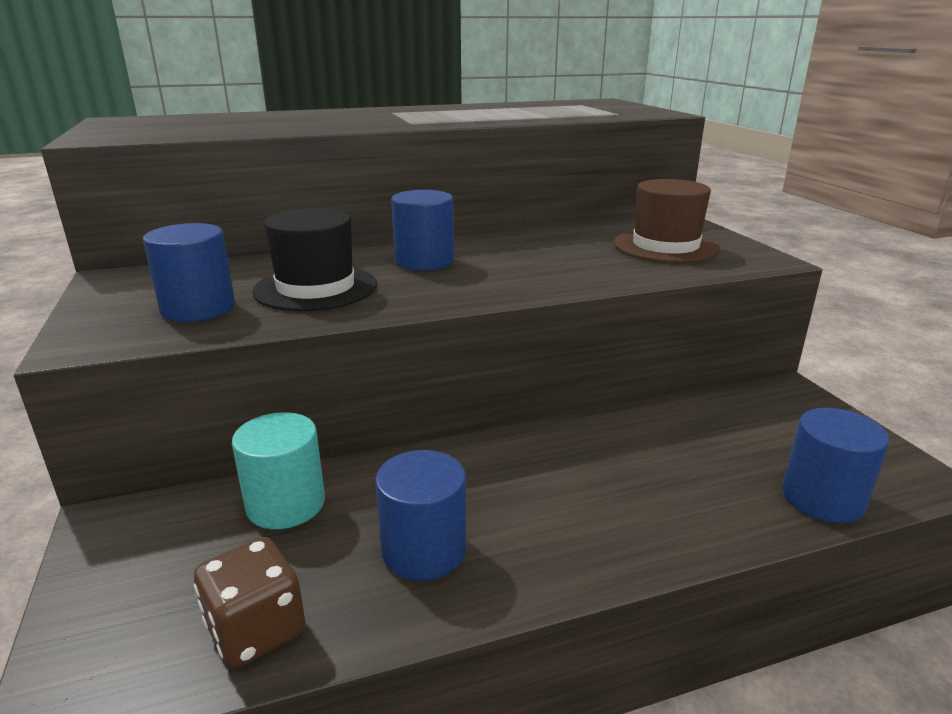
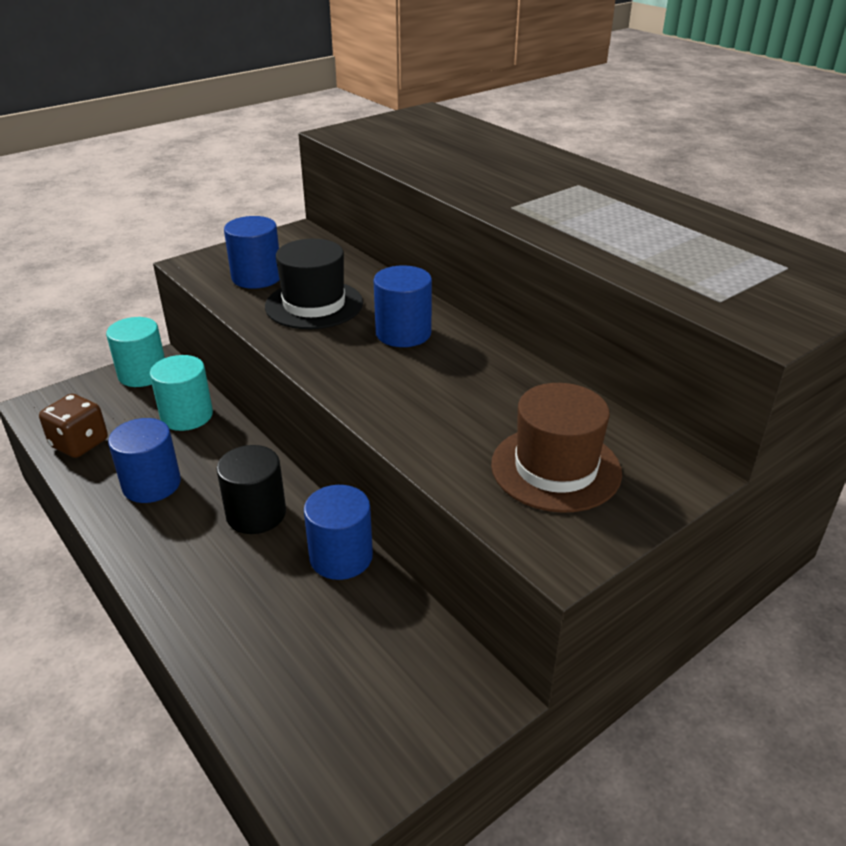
camera: 70 degrees right, 10 degrees up
(122, 541) = (143, 374): none -> turquoise cylinder
(530, 469) = (256, 514): none -> black cylinder
(823, 498) = (263, 712): blue cylinder -> blue cylinder (341, 557)

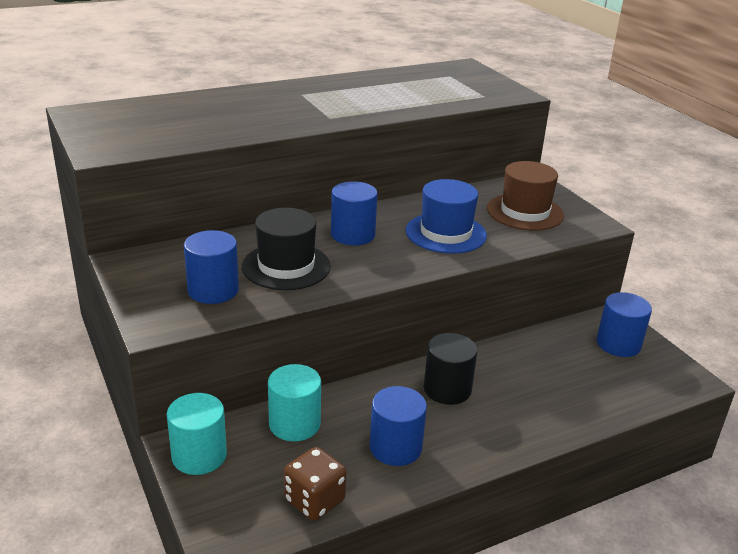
camera: 80 degrees left, 5 degrees down
(341, 557) = (500, 354): blue cylinder -> blue cylinder (618, 344)
(442, 398) = (445, 233): none -> blue hat

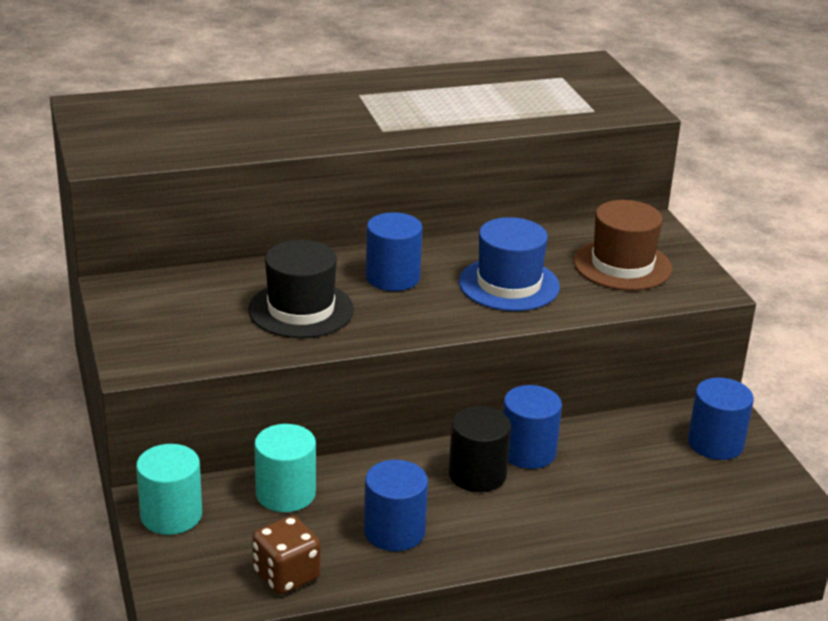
camera: 10 degrees right, 0 degrees up
(213, 290) = (210, 331): blue cylinder -> blue cylinder (528, 452)

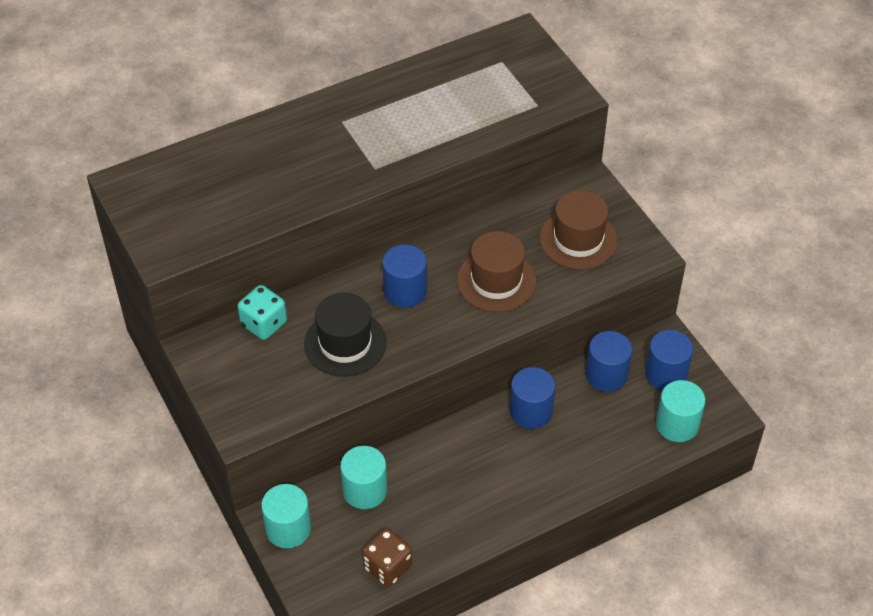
camera: 10 degrees left, 20 degrees up
(209, 280) = (264, 324): none -> turquoise dice
(394, 531) = (452, 510): blue cylinder -> blue cylinder (606, 375)
(477, 474) = (499, 442): black cylinder -> none
(509, 284) = (496, 281): blue hat -> brown hat
(721, 494) = (677, 424): none -> turquoise cylinder

